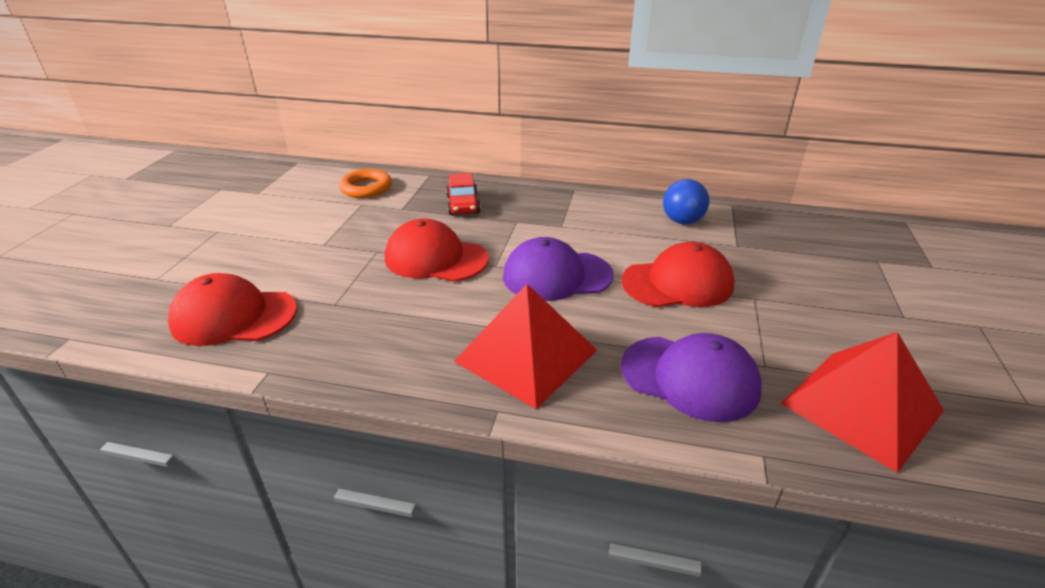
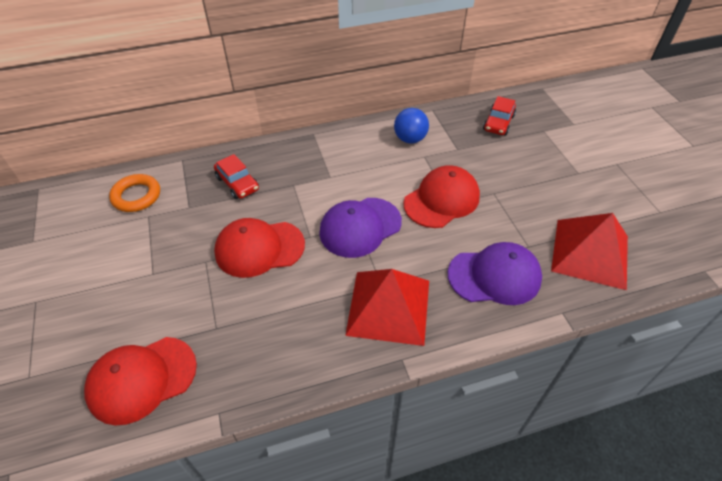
camera: 30 degrees left, 15 degrees up
(814, 237) = (498, 123): none -> red car

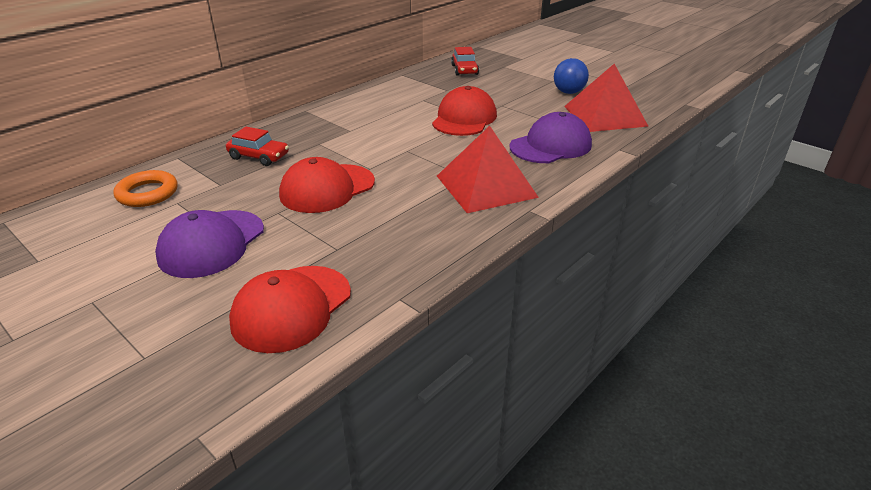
camera: 30 degrees left, 15 degrees down
(360, 227) = (411, 151): purple cap -> purple cap (212, 243)
(410, 139) = (400, 93): blue ball -> blue ball (568, 92)

